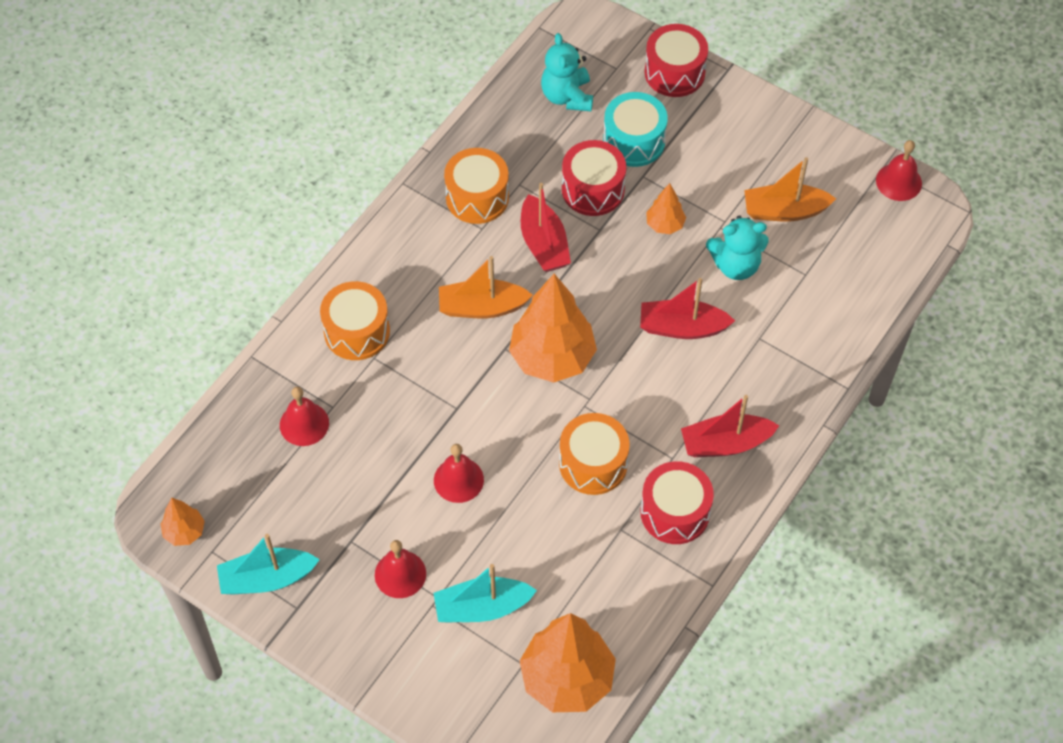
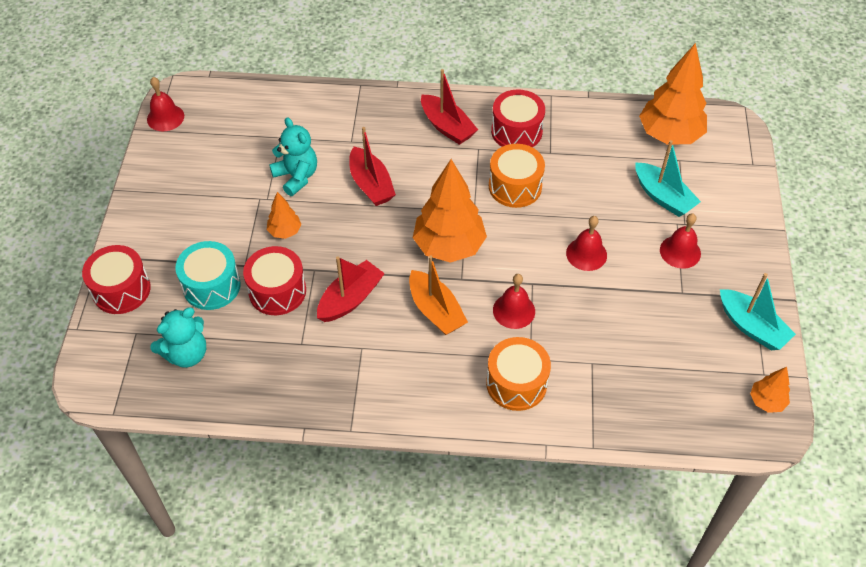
camera: 120 degrees left, 5 degrees down
(304, 424) = (620, 373): red bell -> red bell (514, 310)
(477, 197) = (332, 366): orange drum -> none
(784, 211) = (229, 168): orange boat -> none

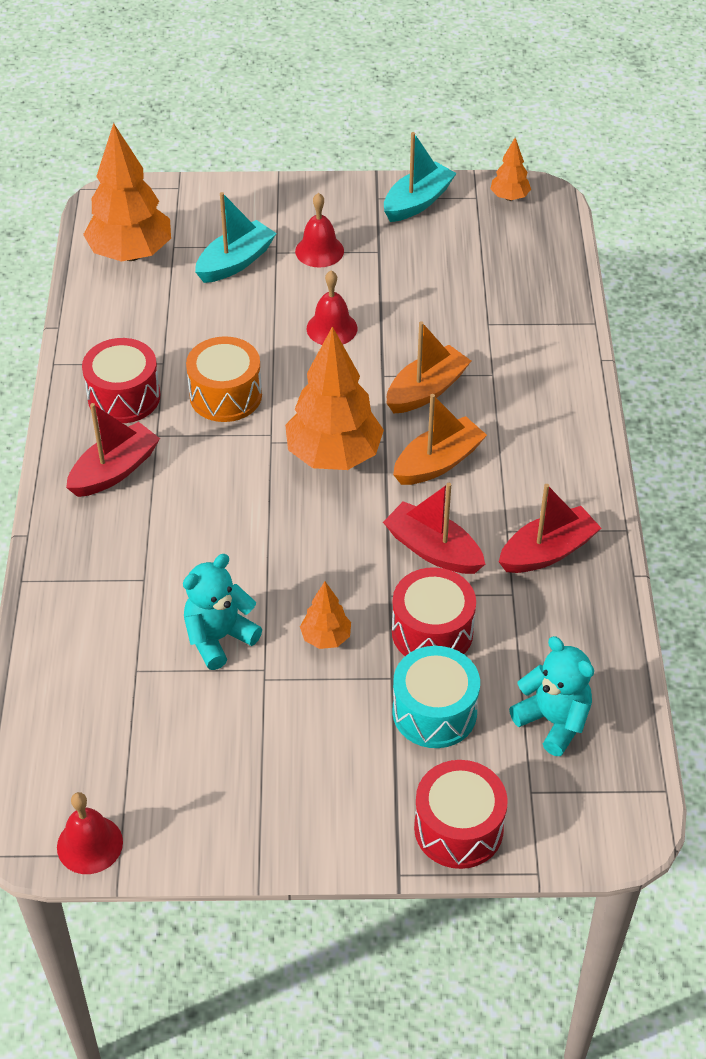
camera: 95 degrees left, 5 degrees down
(371, 185) = (230, 547): red boat -> red boat (547, 551)
(514, 310) = (426, 390): red bell -> orange boat
(516, 383) = (528, 385): orange drum -> none

